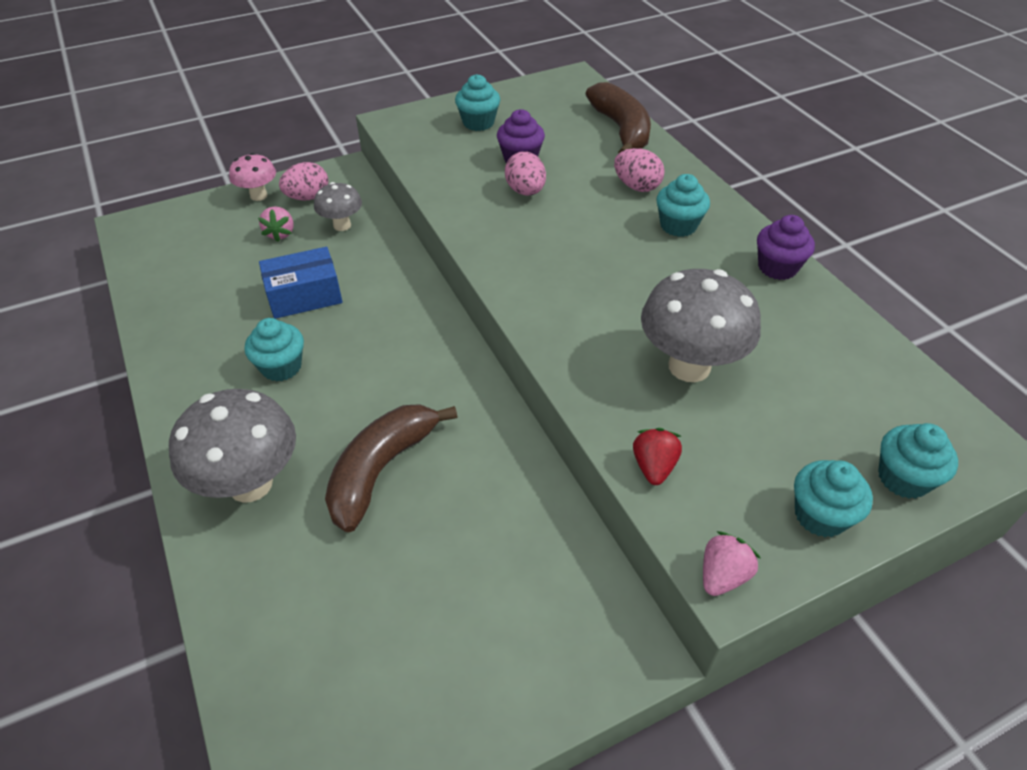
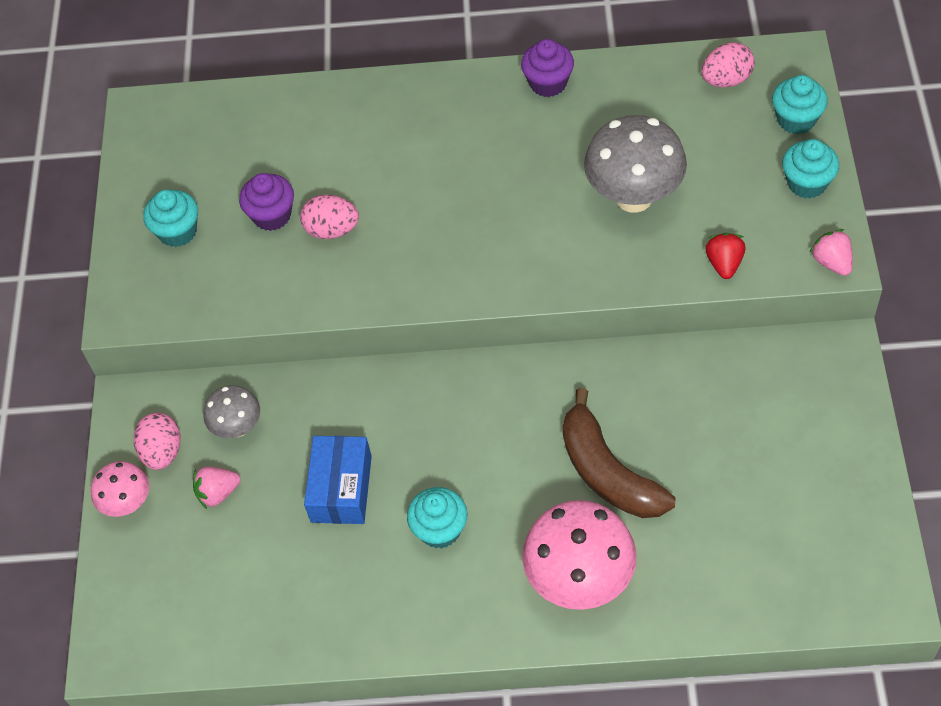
camera: 60 degrees left, 10 degrees up
(250, 484) = (579, 580): grey mushroom -> pink mushroom
(280, 233) = (218, 493): pink strawberry -> pink strawberry turned 135 degrees clockwise
(621, 130) = (272, 109): brown banana -> none
(636, 186) = (377, 135): pink egg -> pink egg (726, 80)
(653, 467) = (724, 263): red strawberry -> red strawberry turned 60 degrees clockwise
(678, 225) = (454, 128): turquoise cupcake -> none

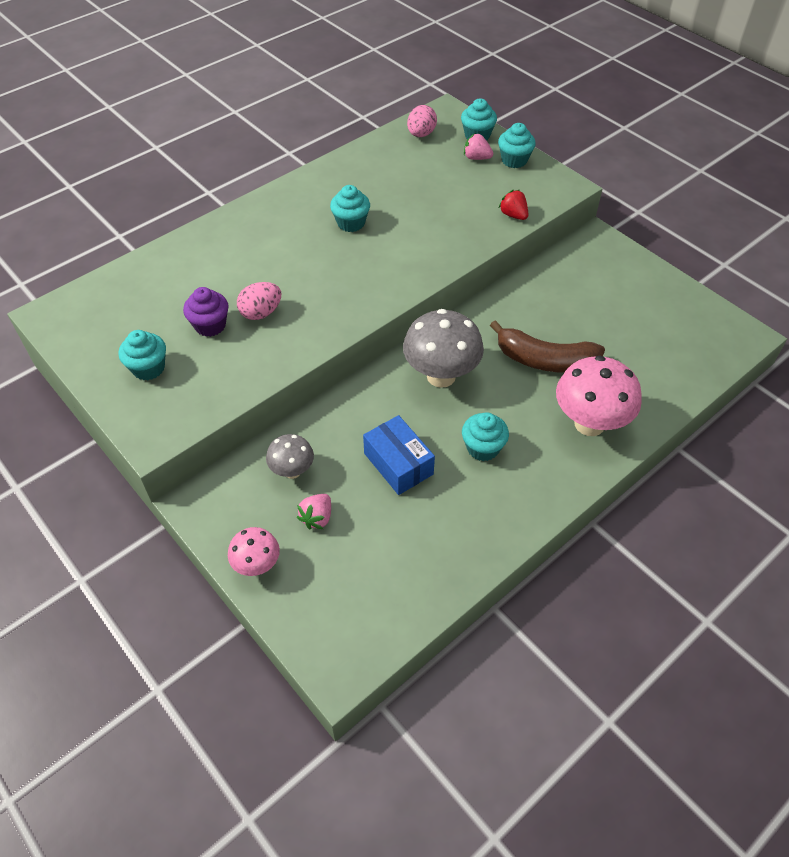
camera: 45 degrees left, 5 degrees down
(162, 452) = (251, 517): pink egg -> none
(525, 166) = (351, 223): none -> turquoise cupcake
(548, 83) = (321, 178): purple cupcake -> none
(634, 197) = (430, 208): grey mushroom -> grey mushroom (441, 376)
(832, 262) = (566, 188): pink strawberry -> pink strawberry (476, 158)

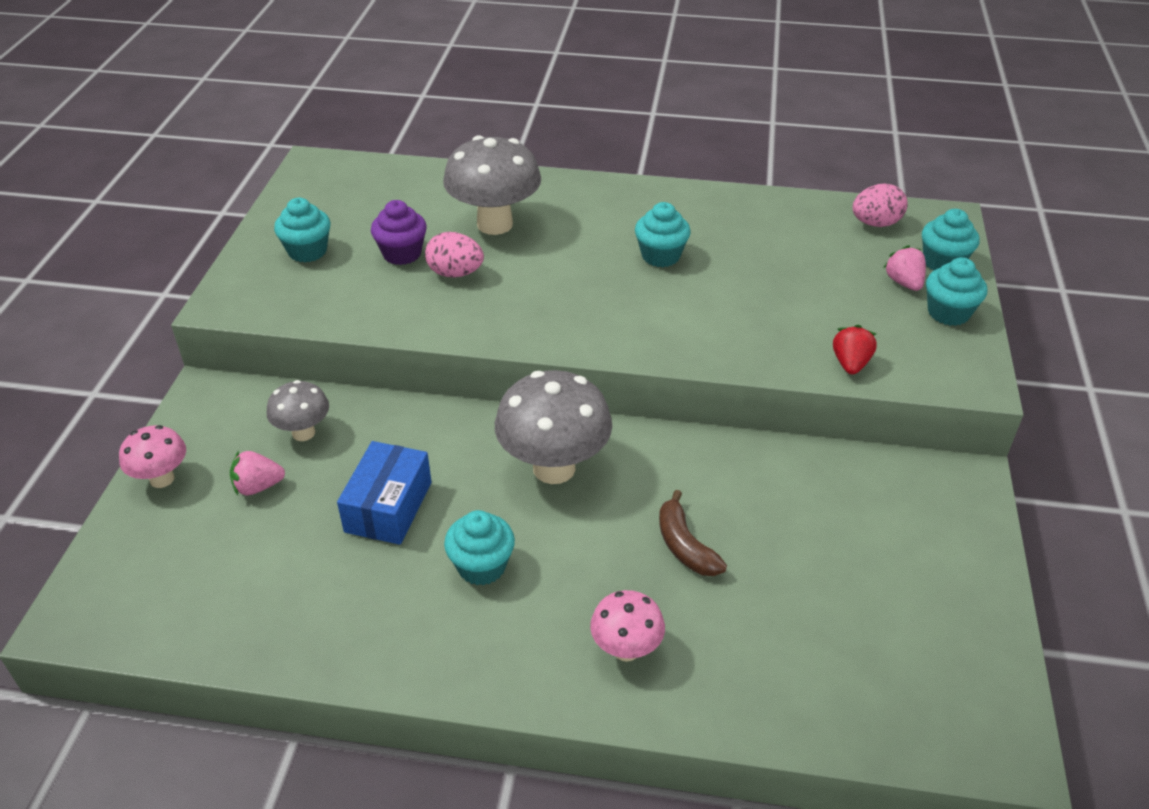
camera: 50 degrees right, 10 degrees down
(234, 269) = (495, 224): none -> grey mushroom
(545, 360) = (684, 546): brown banana -> brown banana, size x0.60
(589, 424) = (626, 649): pink mushroom -> pink mushroom, size x0.55

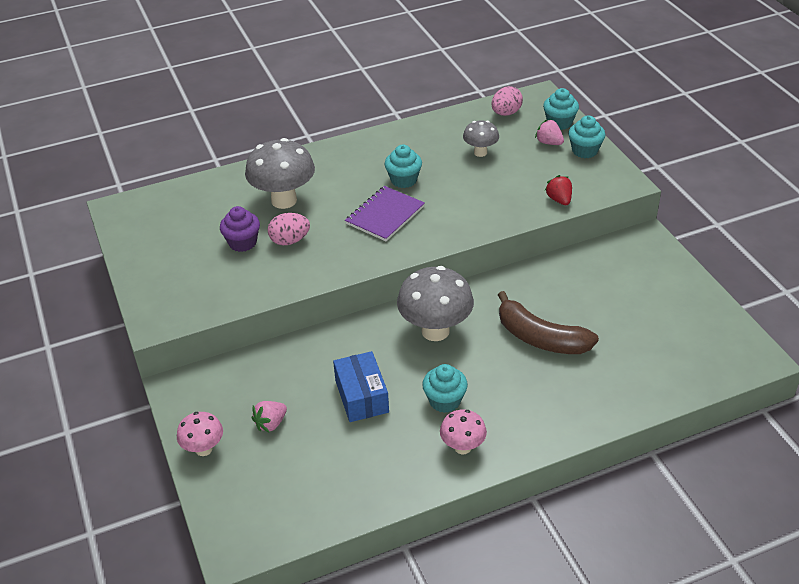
camera: 30 degrees left, 0 degrees up
(303, 433) = (267, 381): grey mushroom -> grey mushroom (480, 152)
(307, 251) = (177, 267): turquoise cupcake -> none
(596, 289) = (385, 215): none -> purple notebook
(626, 649) = (556, 403): pink mushroom -> pink mushroom (462, 447)
(684, 546) = (540, 338): brown banana -> brown banana, size x1.67

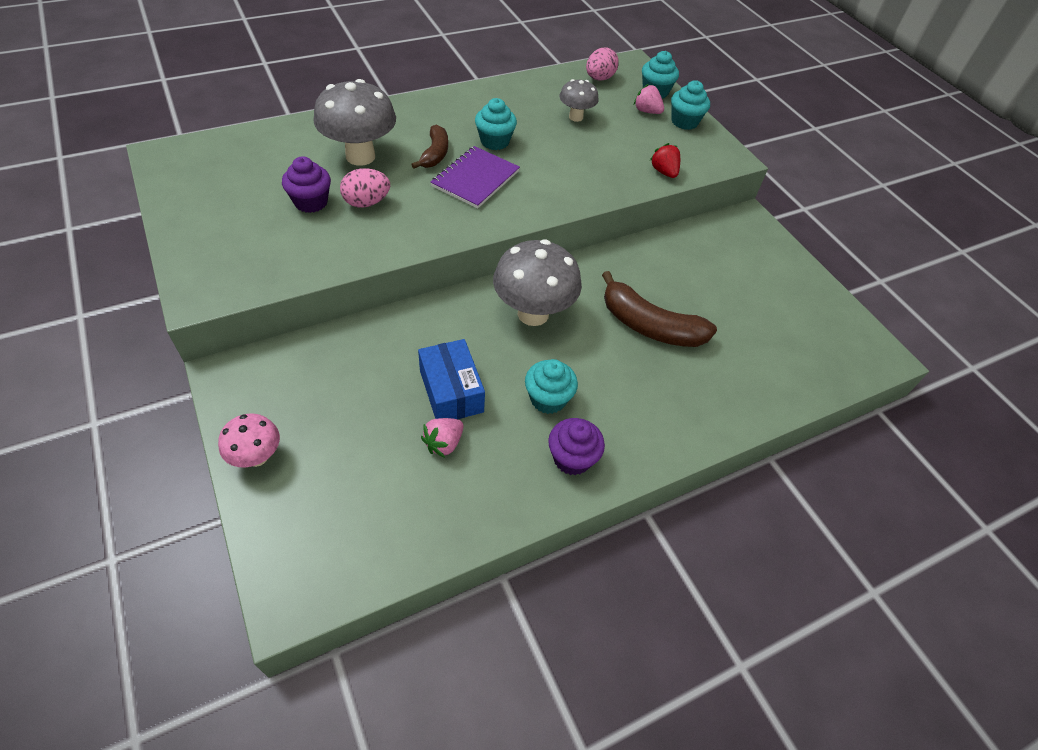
camera: 10 degrees left, 10 degrees up
(271, 423) = (342, 424): pink strawberry -> pink strawberry (444, 443)
(349, 195) = (435, 154): none -> brown banana
(462, 447) = (572, 458): pink mushroom -> purple cupcake

